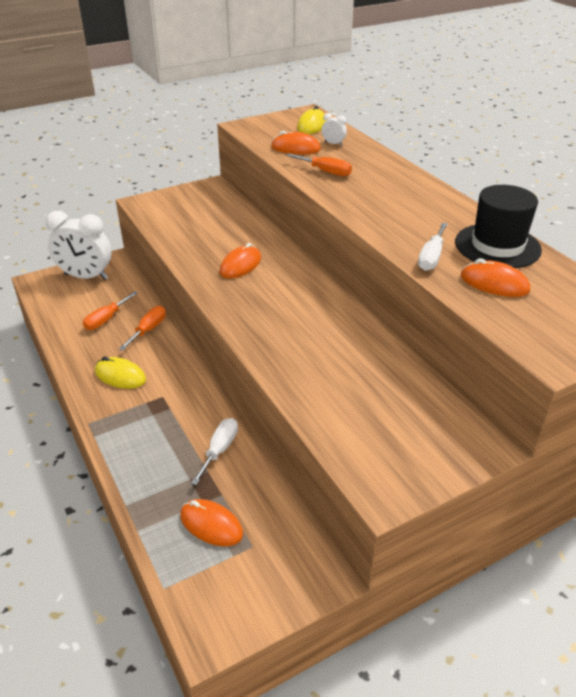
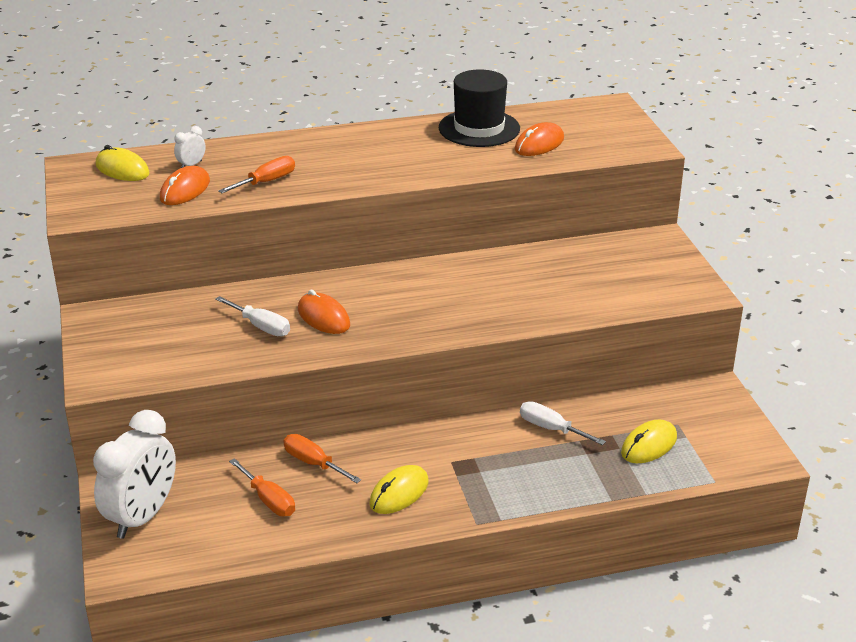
camera: 75 degrees left, 5 degrees down
(211, 525) = (649, 445): orange mouse -> yellow mouse
(431, 257) = (484, 161): white screwdriver -> white screwdriver (261, 326)

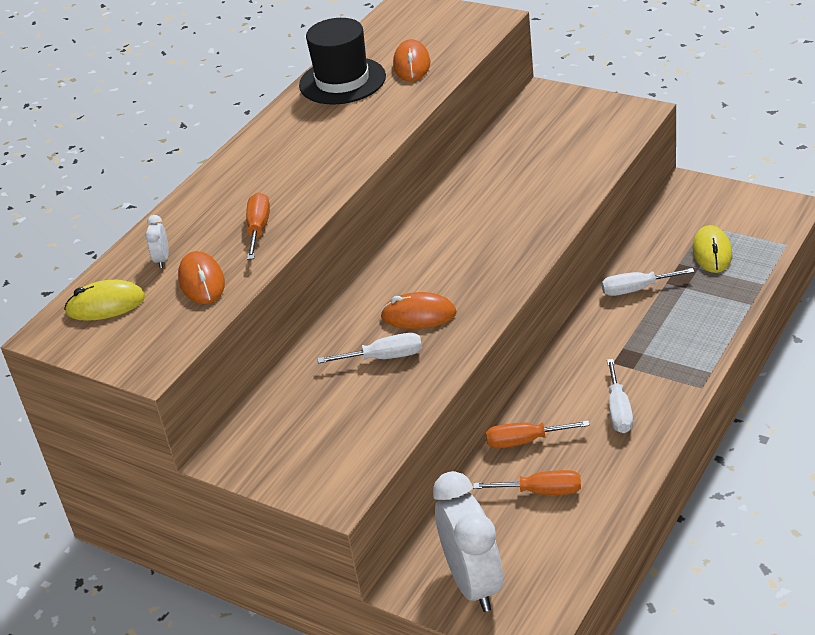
camera: 40 degrees left, 5 degrees up
(399, 493) = (618, 411): yellow mouse -> white screwdriver

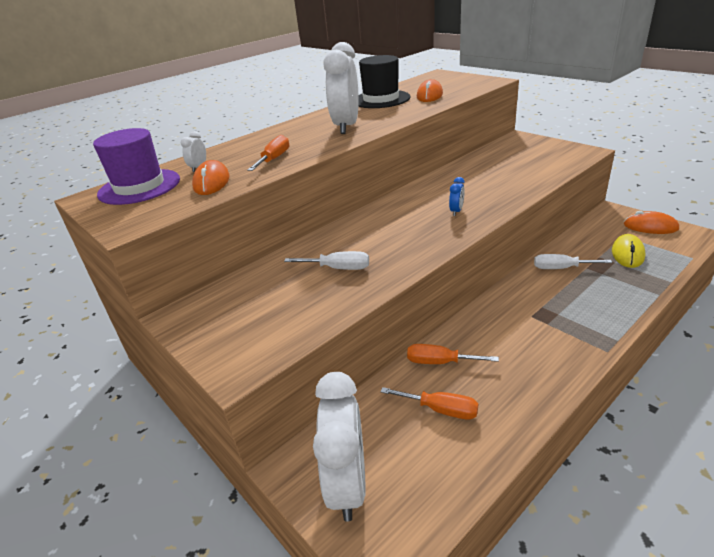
camera: 15 degrees right, 5 degrees down
(106, 305) = (139, 187): yellow mouse -> purple hat
(322, 150) = (346, 126): none -> white clock
(418, 315) = (378, 245): orange mouse -> orange mouse (650, 227)
(497, 246) = (456, 211): none -> blue clock
(618, 411) = (528, 355): white screwdriver -> none

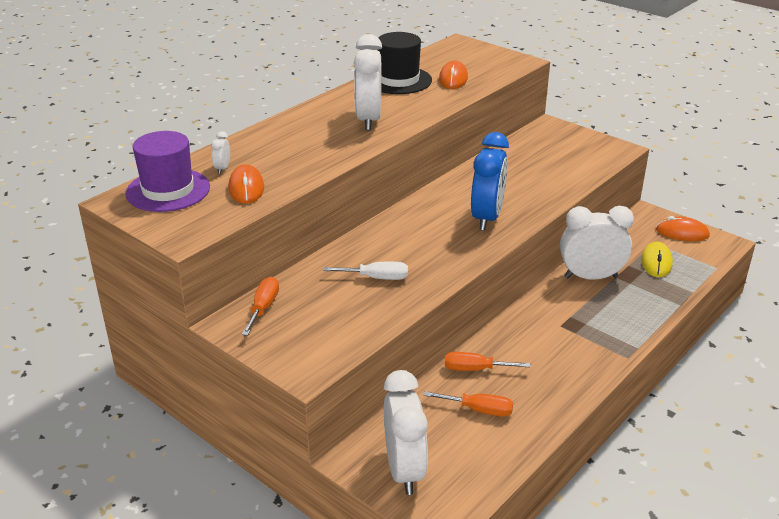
camera: 10 degrees left, 0 degrees up
(274, 159) = (302, 161): orange screwdriver -> orange screwdriver (263, 308)
(456, 211) = (487, 218): blue clock -> blue clock, size x2.45
(561, 268) = (590, 277): white screwdriver -> white clock

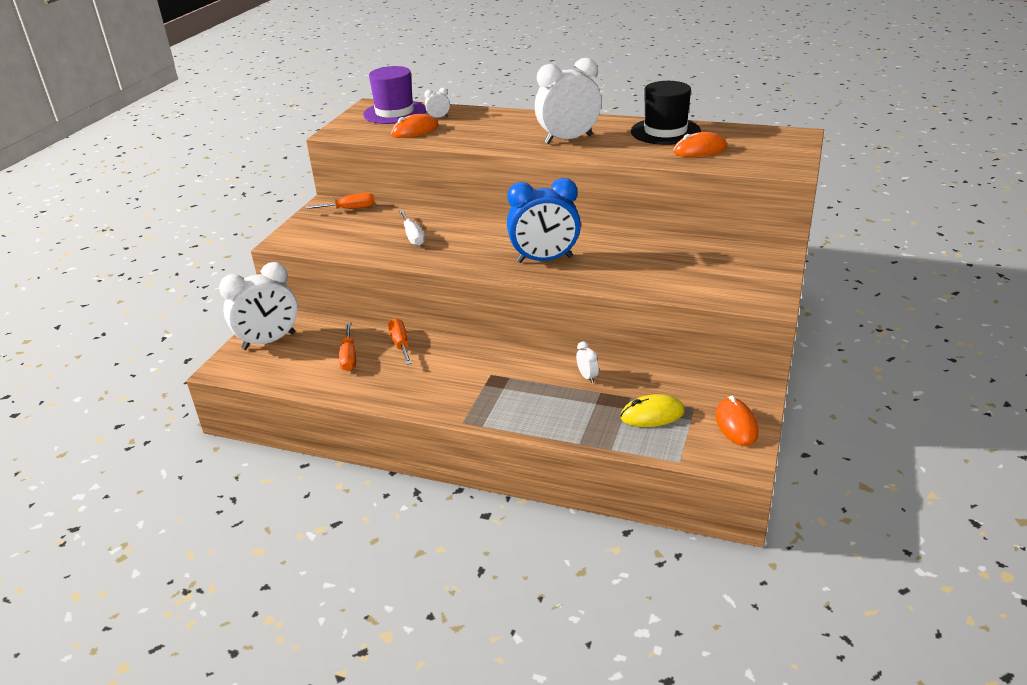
camera: 70 degrees right, 0 degrees up
(590, 277) = (587, 377): white clock -> white clock, size x0.41

